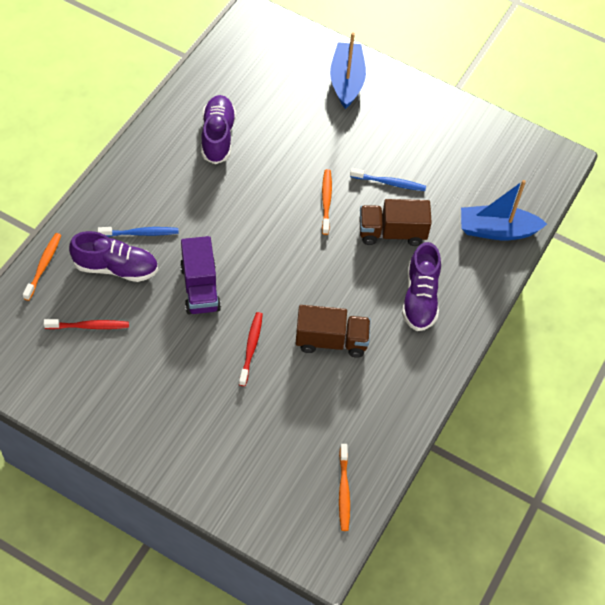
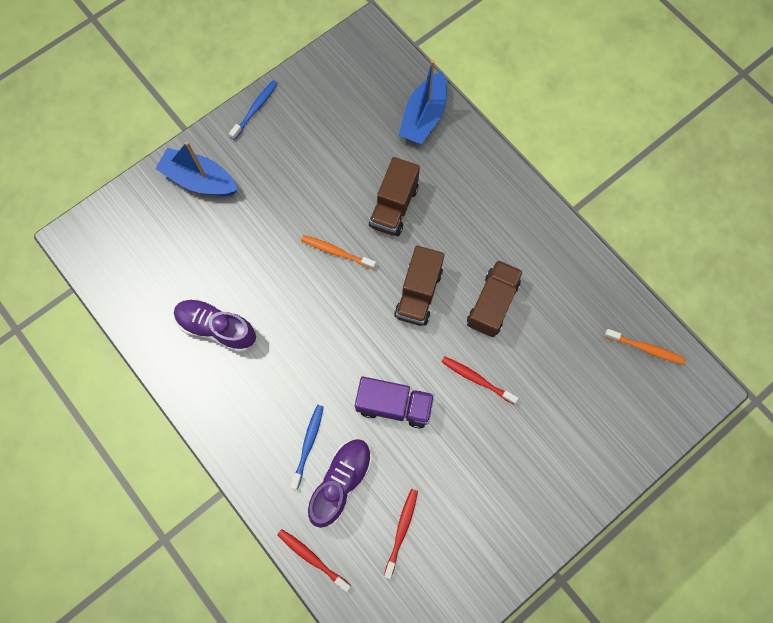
camera: 65 degrees left, 15 degrees up
(43, 266) = (312, 558): orange toothbrush -> red toothbrush
(315, 277) = (418, 293): none -> brown truck
(389, 183) = (337, 187): blue toothbrush -> blue toothbrush (255, 109)
(420, 298) = (472, 210): purple shoe -> none

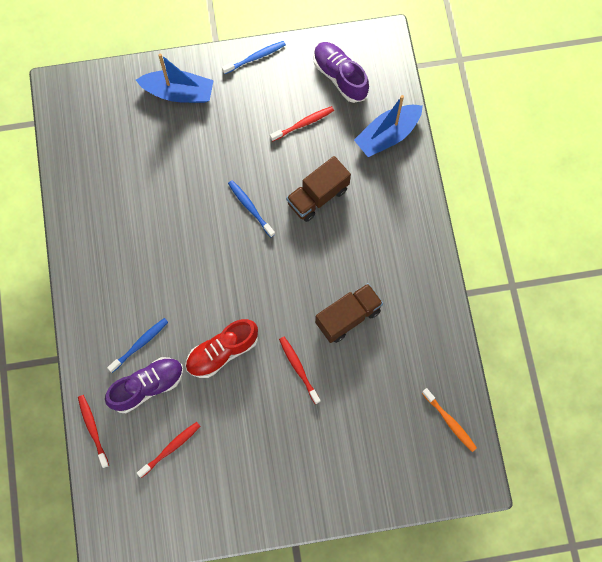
camera: 30 degrees right, 0 degrees up
(200, 180) = (178, 93): blue boat -> blue boat turned 135 degrees clockwise
(217, 328) = (124, 217): purple shoe -> purple shoe (340, 76)
(336, 252) = (250, 208): orange toothbrush -> blue toothbrush
(339, 147) = (303, 123): none -> red toothbrush
(394, 405) = (222, 352): purple truck -> red shoe
(418, 293) = (294, 276): brown truck -> none

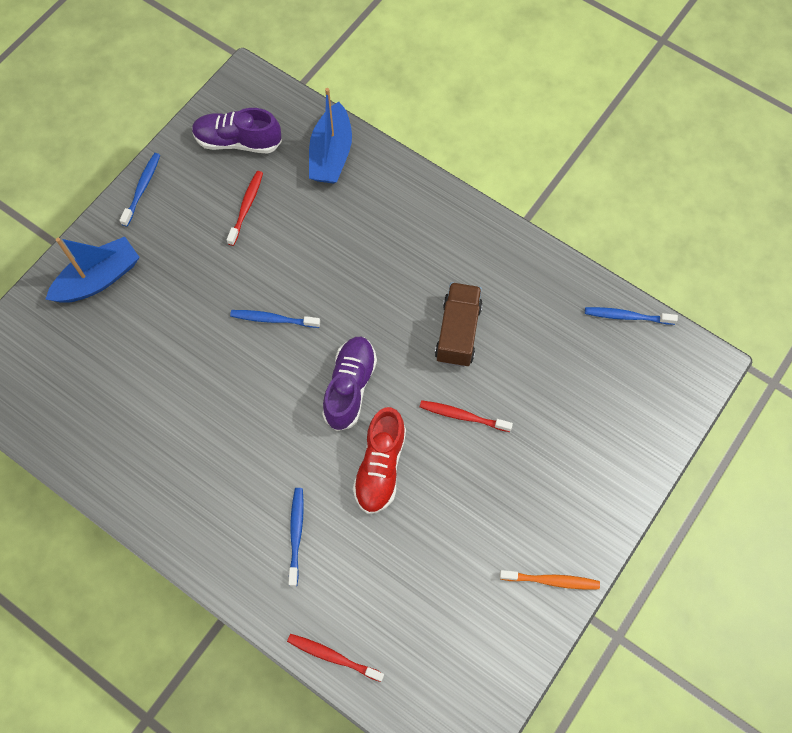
camera: 45 degrees left, 5 degrees down
(147, 386) = (344, 565): purple shoe -> purple shoe (350, 387)
(170, 448) = (424, 599): red toothbrush -> none
(318, 196) = (324, 256): brown truck -> none
(450, 422) = (633, 338): orange toothbrush -> orange toothbrush (551, 580)
(461, 405) = (627, 316): none -> blue toothbrush

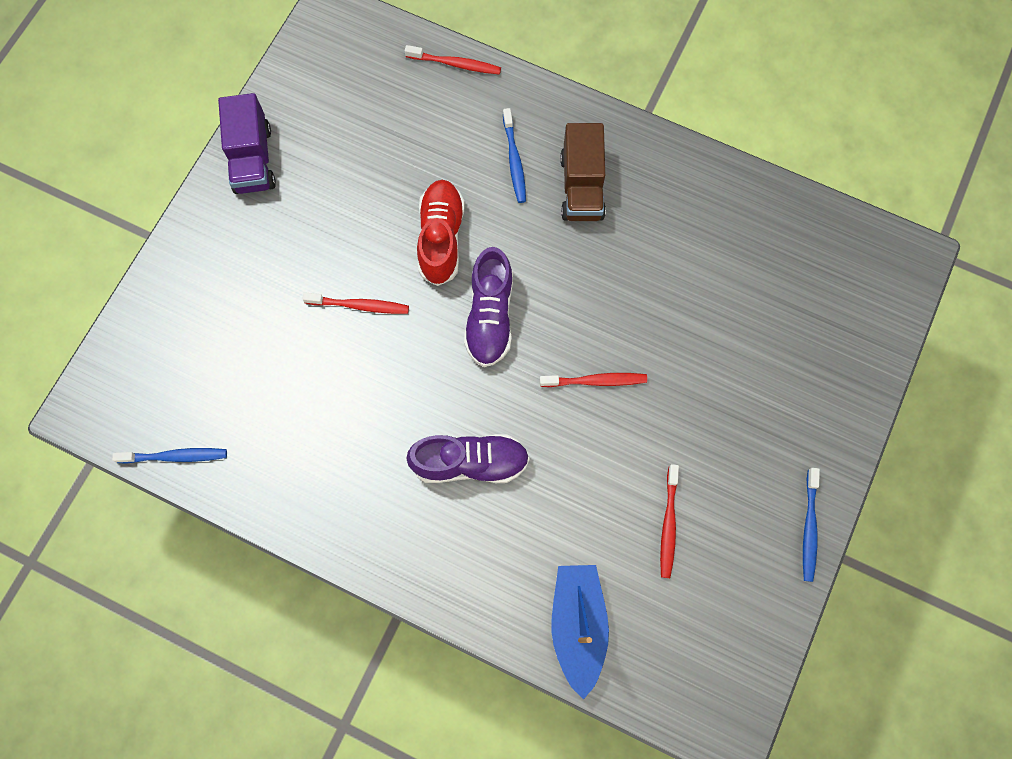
camera: 170 degrees right, 5 degrees up
(99, 279) = (815, 396): blue boat -> none
(238, 141) = (708, 623): purple shoe -> purple shoe (470, 462)
(273, 319) = (595, 381): blue toothbrush -> red toothbrush
(458, 332) = (376, 402): brown truck -> brown truck (582, 187)
(551, 580) = (253, 159): orange toothbrush -> purple truck

